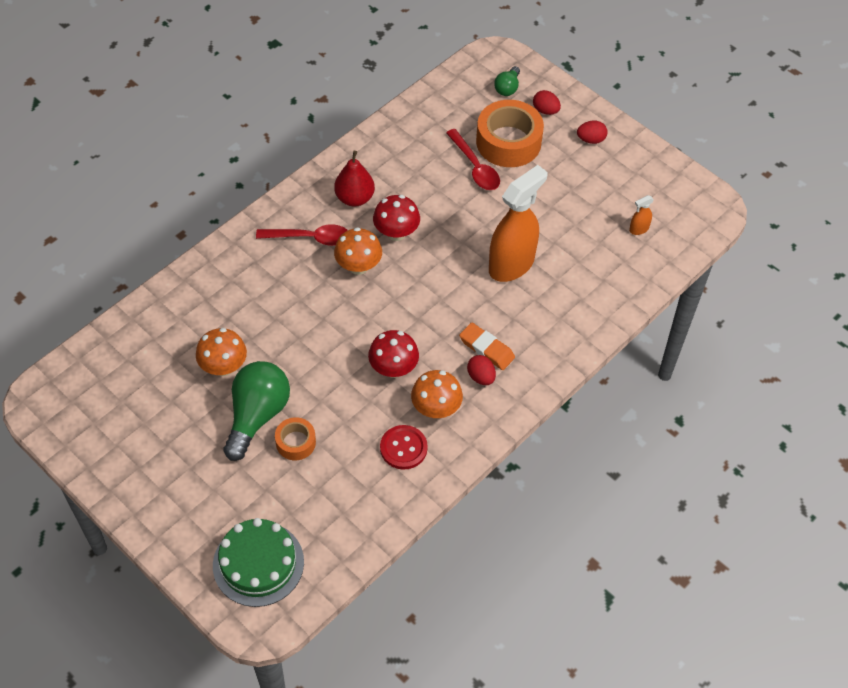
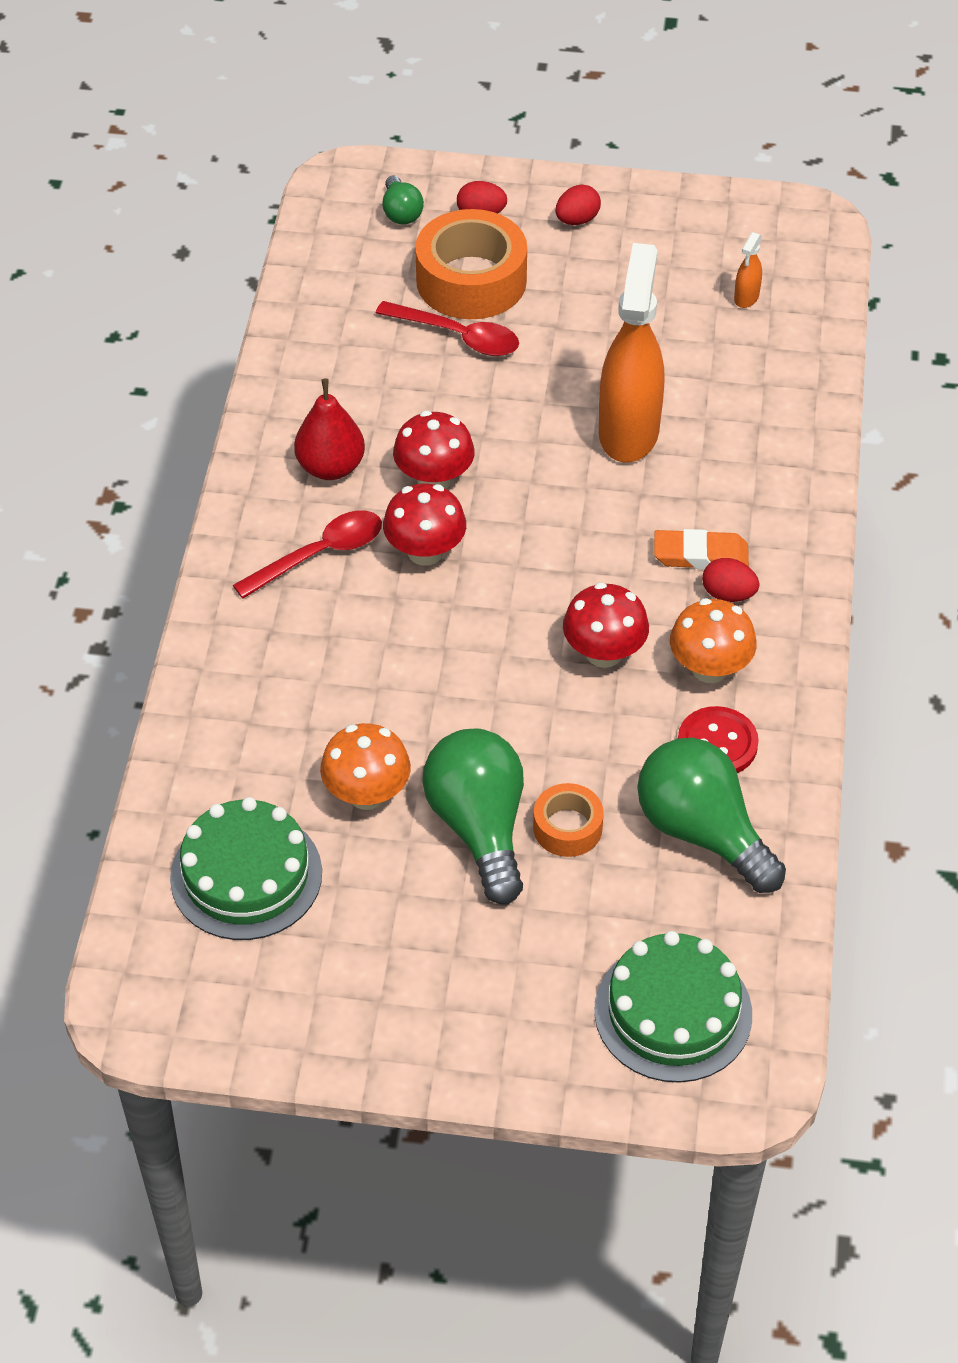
camera: 35 degrees left, 5 degrees down
(138, 370) = (246, 875): none -> green cake
(354, 486) = (702, 832): none -> green light bulb
(358, 266) = (425, 552): orange mushroom -> red mushroom

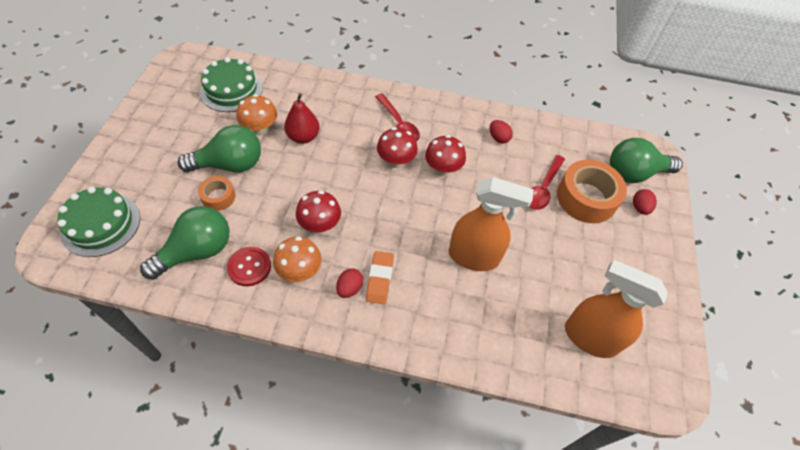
camera: 90 degrees right, 5 degrees up
(331, 467) = (452, 132): red pear -> red pear (303, 137)
(401, 212) = (634, 173): green light bulb -> green light bulb, size x2.00
(577, 220) = (644, 253): red egg -> red egg (498, 138)
(746, 298) = (590, 337): orange spray bottle -> orange spray bottle, size x2.48

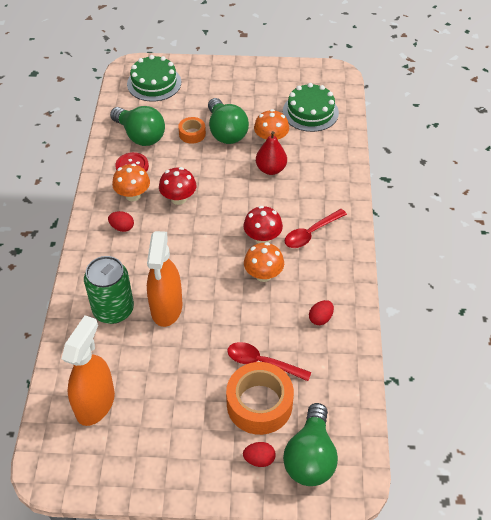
camera: 85 degrees right, 5 degrees down
(379, 279) = (133, 245): orange eraser -> none
(443, 169) = (263, 275): red mushroom -> orange mushroom
(470, 309) = (113, 310): none -> green can
(634, 173) = (310, 457): green light bulb -> green light bulb turned 150 degrees counterclockwise

